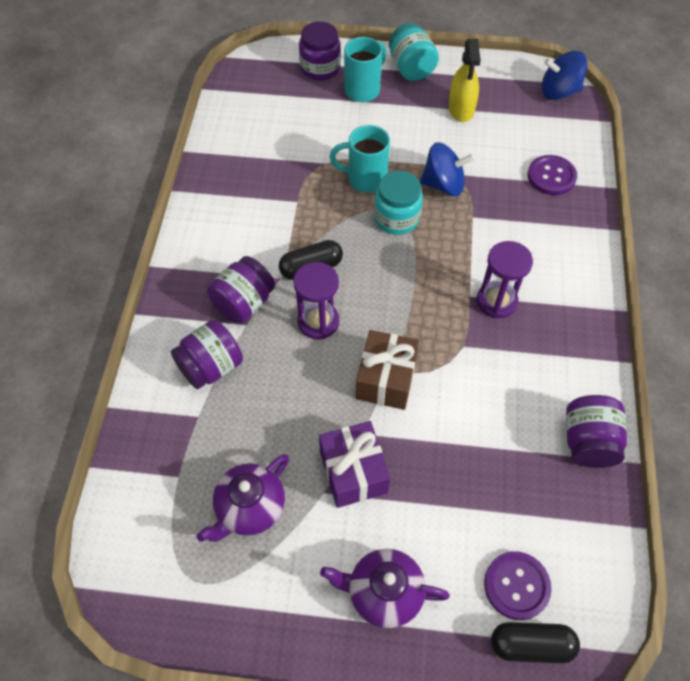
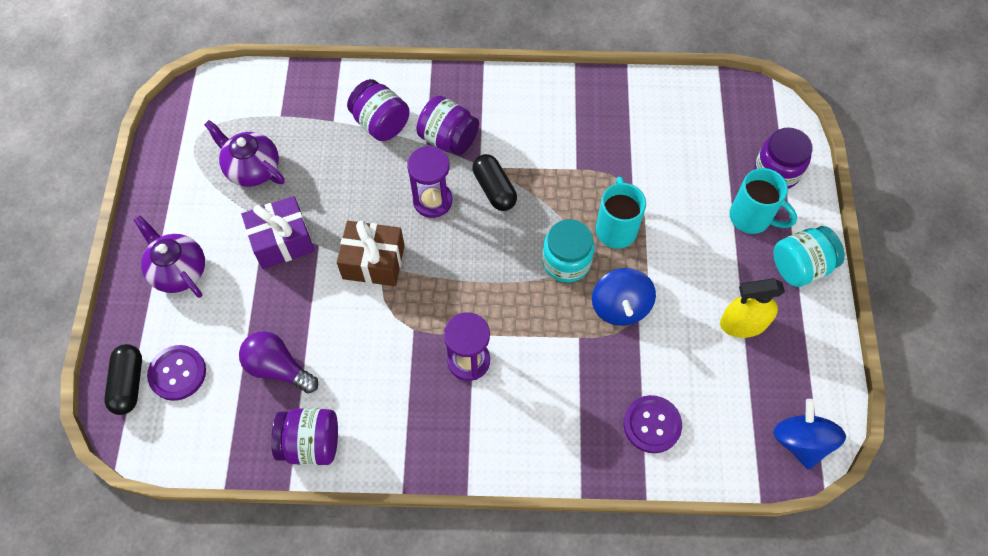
camera: 85 degrees right, 5 degrees up
(383, 592) = (178, 270): purple teapot -> purple teapot turned 45 degrees counterclockwise
(507, 474) = (278, 368): none -> purple light bulb

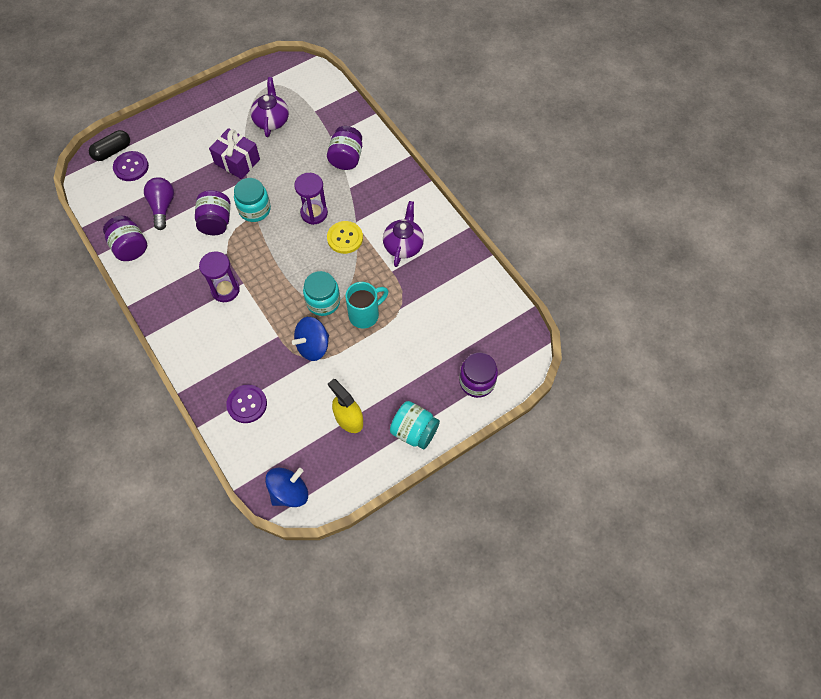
camera: 55 degrees right, 0 degrees up
(178, 270) = (188, 129): purple teapot -> purple teapot (403, 245)
(373, 262) = (254, 209): brown gift -> turquoise jar
(448, 139) = (361, 196): purple jar -> purple jar (216, 222)
(494, 189) = (345, 238): black capsule -> yellow button
(752, 218) = (430, 385): turquoise mug -> none

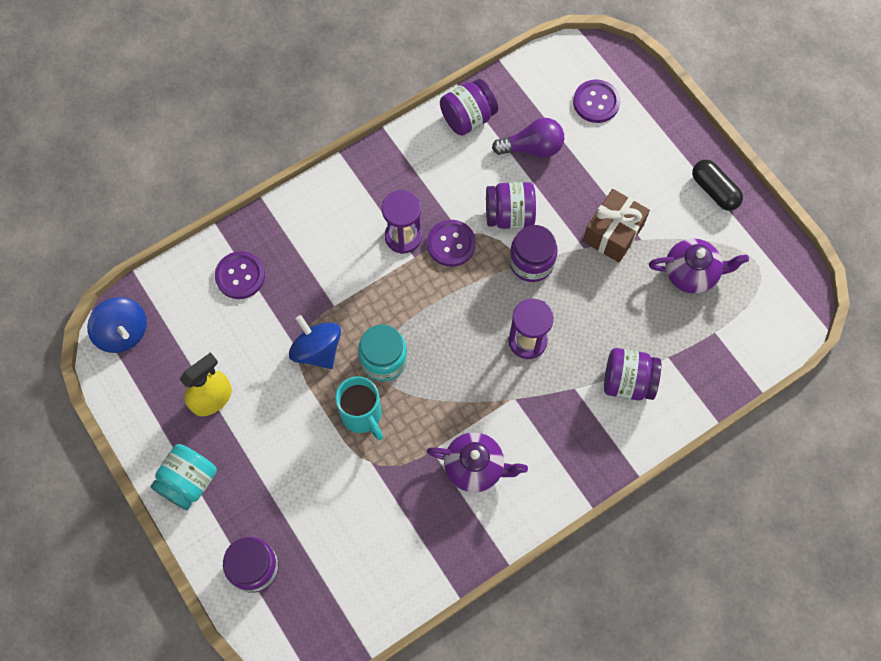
camera: 90 degrees right, 5 degrees up
(112, 151) = (621, 77): black capsule -> black capsule (714, 190)
(235, 259) = (451, 244): none -> purple button
(237, 161) = (613, 233): purple gift -> brown gift
(254, 209) = (531, 262): turquoise jar -> purple jar
(345, 238) = (486, 384): yellow button -> none

